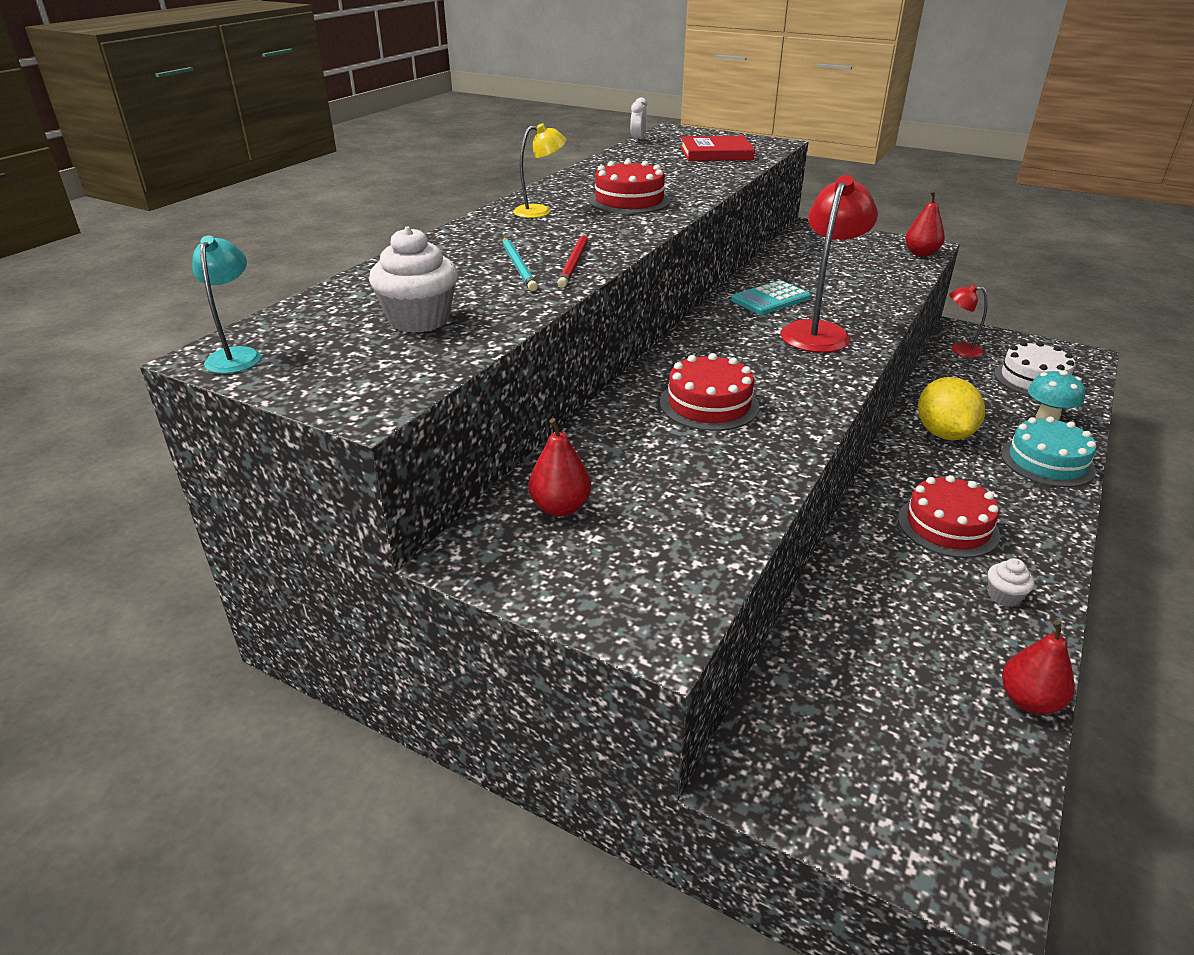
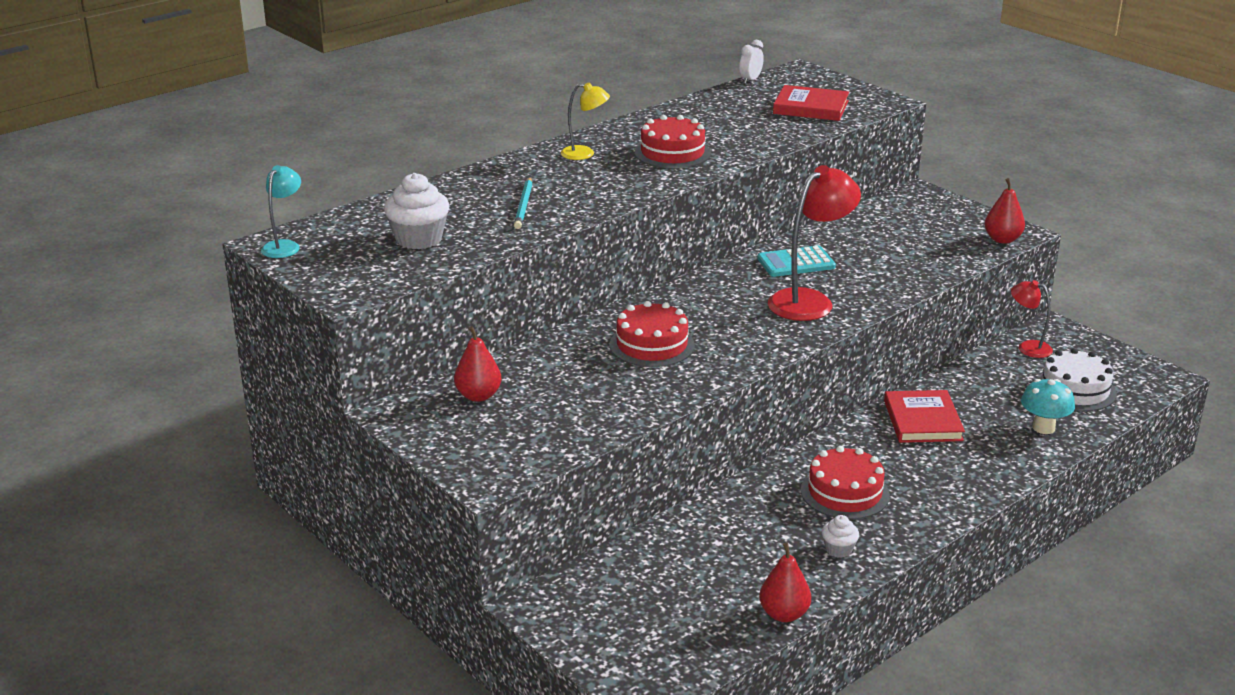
camera: 20 degrees right, 5 degrees down
(574, 263) = (570, 209): red pencil -> none
(943, 434) = (923, 421): yellow lemon -> red book
(1047, 461) = (998, 463): turquoise cake -> none

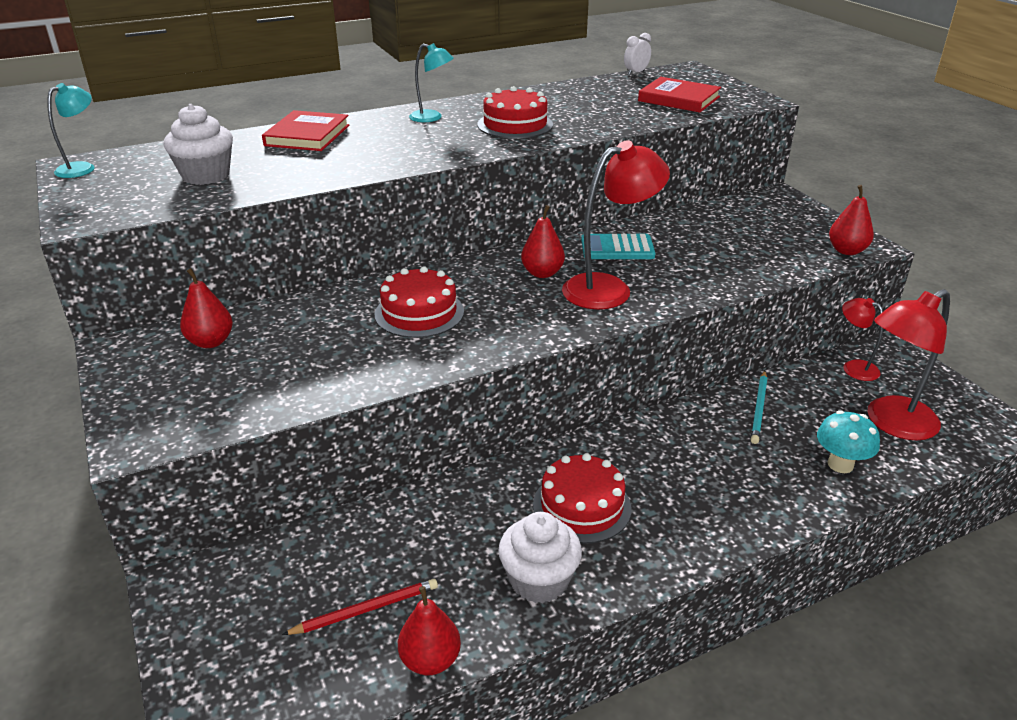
camera: 15 degrees right, 5 degrees up
(524, 205) = (333, 156): turquoise pencil -> turquoise pencil (759, 409)
(585, 154) = (432, 118): yellow lamp -> turquoise lamp
(710, 592) = (366, 609): none -> red pencil
(741, 295) = (542, 273): none -> red pear
(838, 549) = (539, 580): white cupcake -> white cupcake, size x1.87
(923, 421) = (706, 433): red book -> red book (307, 135)
(1075, 389) = (892, 424): white cake -> red lamp

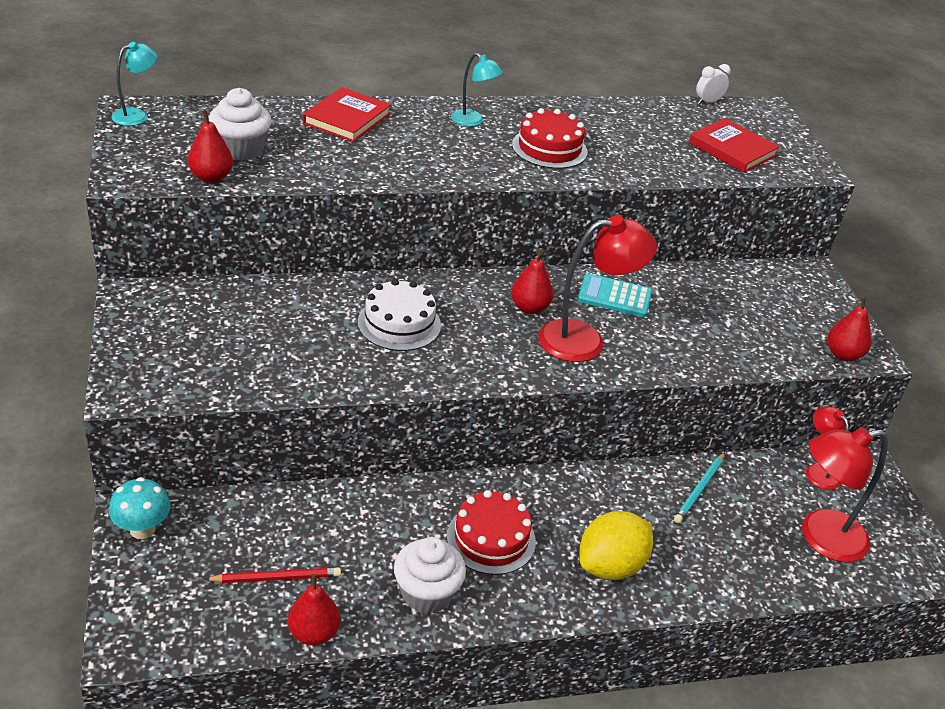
camera: 10 degrees right, 5 degrees up
(211, 342) = (209, 309): red pear -> red pear (211, 177)
(419, 313) = (399, 323): red cake -> white cake
(713, 501) = (610, 566): none -> yellow lemon
(840, 464) = (747, 564): turquoise mushroom -> turquoise mushroom (142, 529)

